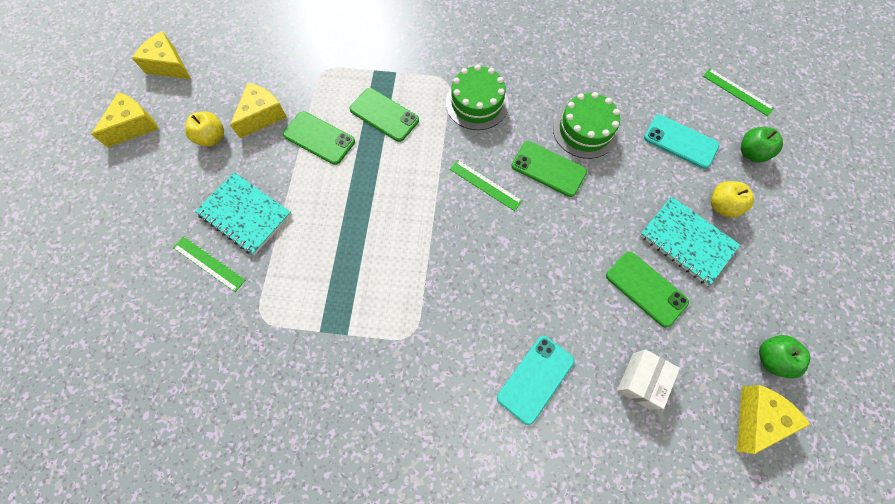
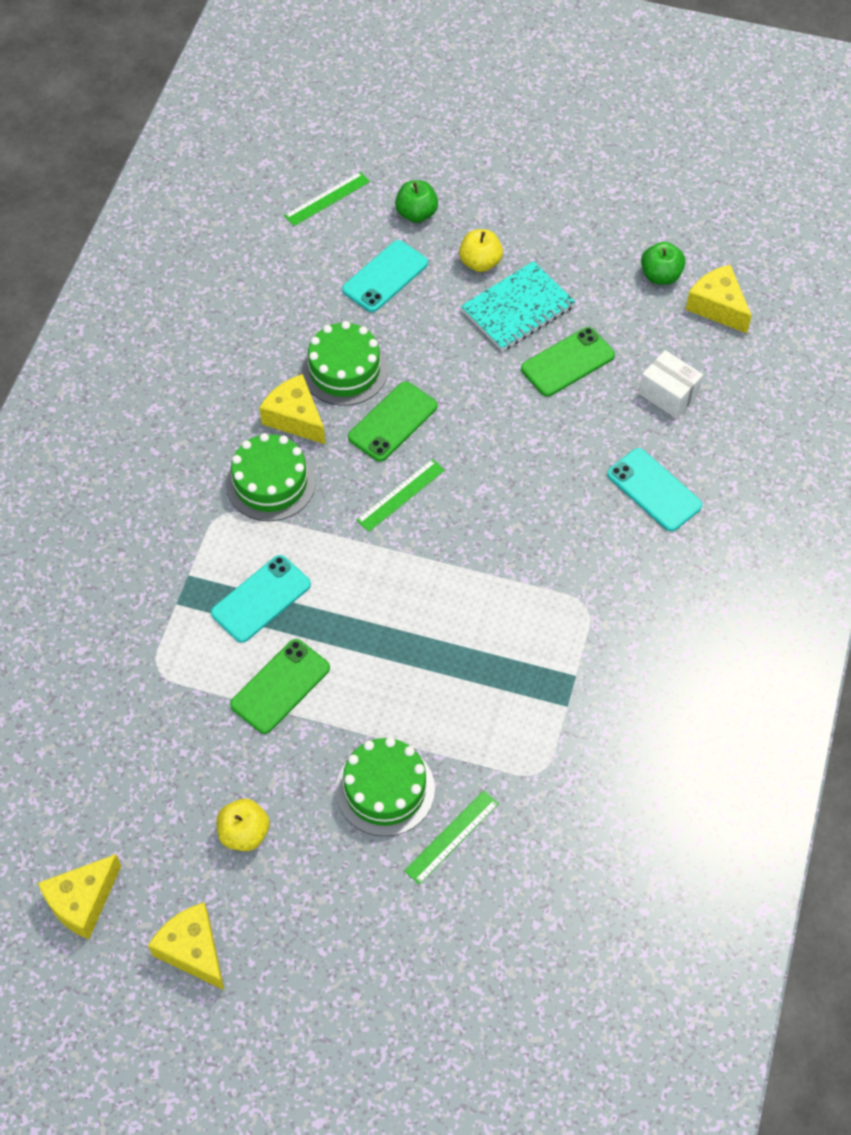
camera: 80 degrees left, 10 degrees down
(245, 214) = (385, 789): turquoise notebook -> green cake
(262, 116) = (221, 761): yellow cheese -> yellow cheese (295, 418)
(384, 115) = (261, 599): green phone -> turquoise phone

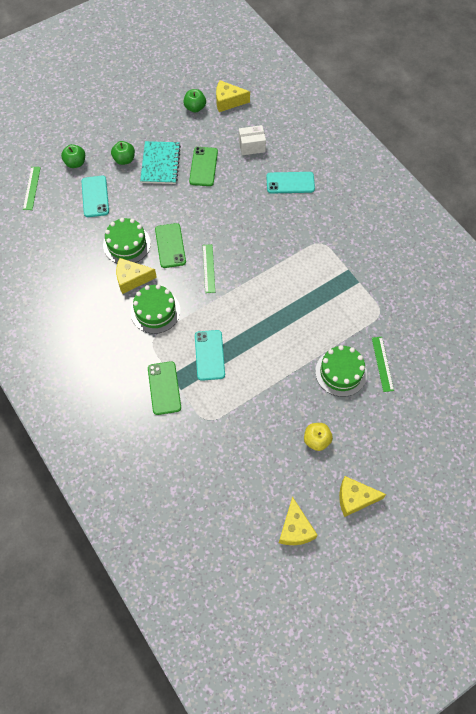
camera: 50 degrees left, 5 degrees up
(280, 686) = (258, 377): green phone -> green phone (164, 388)
(480, 263) = (124, 160): yellow apple -> green apple

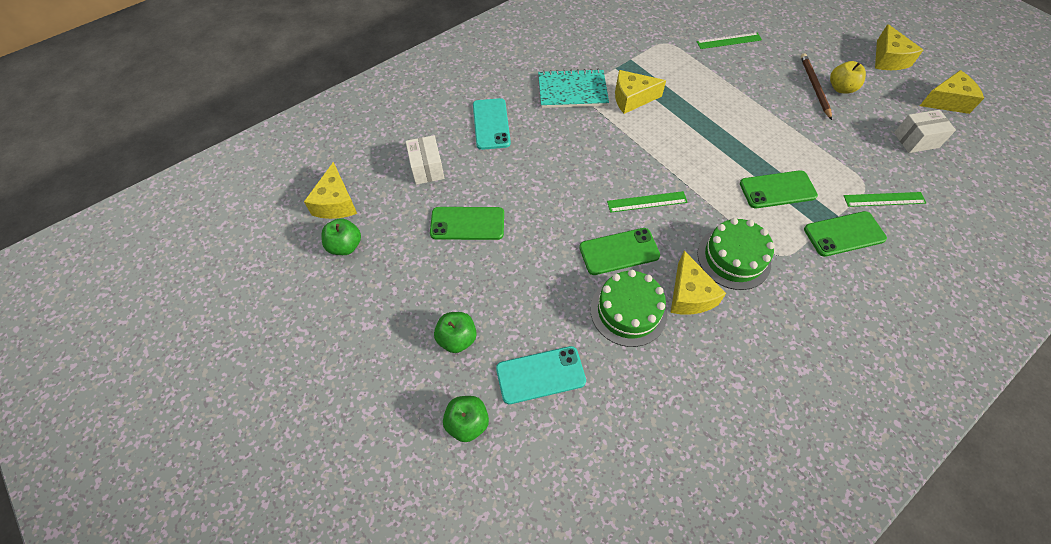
camera: 95 degrees left, 5 degrees down
(31, 188) = (533, 498): green ruler -> green ruler (884, 199)
(160, 164) = (464, 282): turquoise notebook -> turquoise notebook (572, 90)
(209, 355) = (777, 190): turquoise phone -> green phone
(250, 480) = (916, 140): none -> white box
(312, 275) = (632, 98): none -> yellow cheese
(319, 418) = (814, 87): none -> brown pencil
(341, 372) = (752, 71): green cake -> none

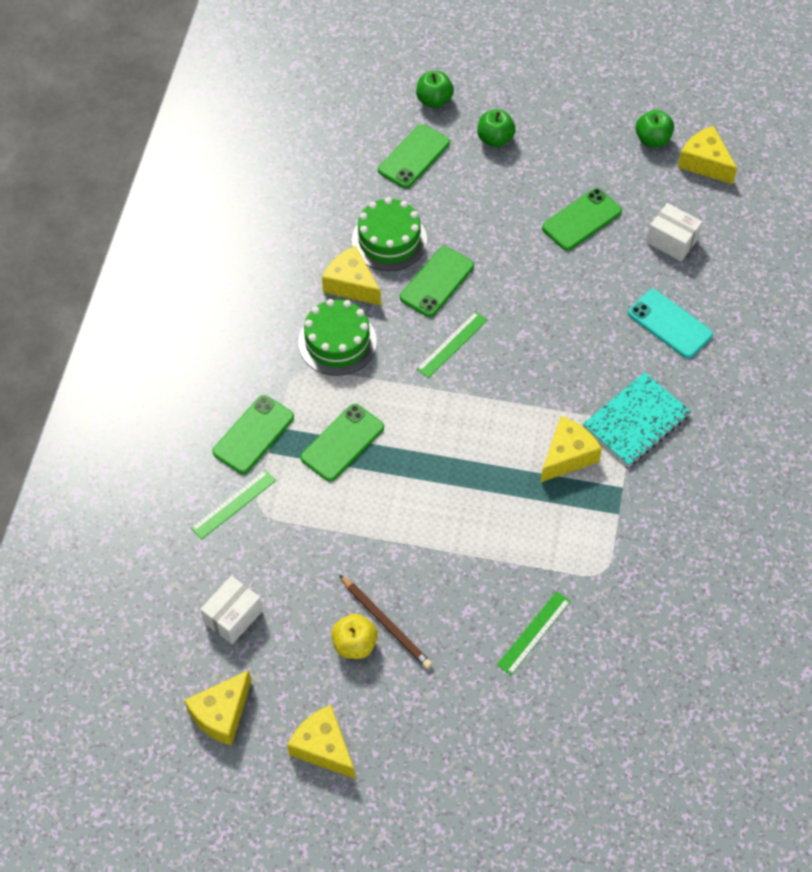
camera: 140 degrees right, 0 degrees up
(540, 375) = (414, 157): turquoise phone -> green phone

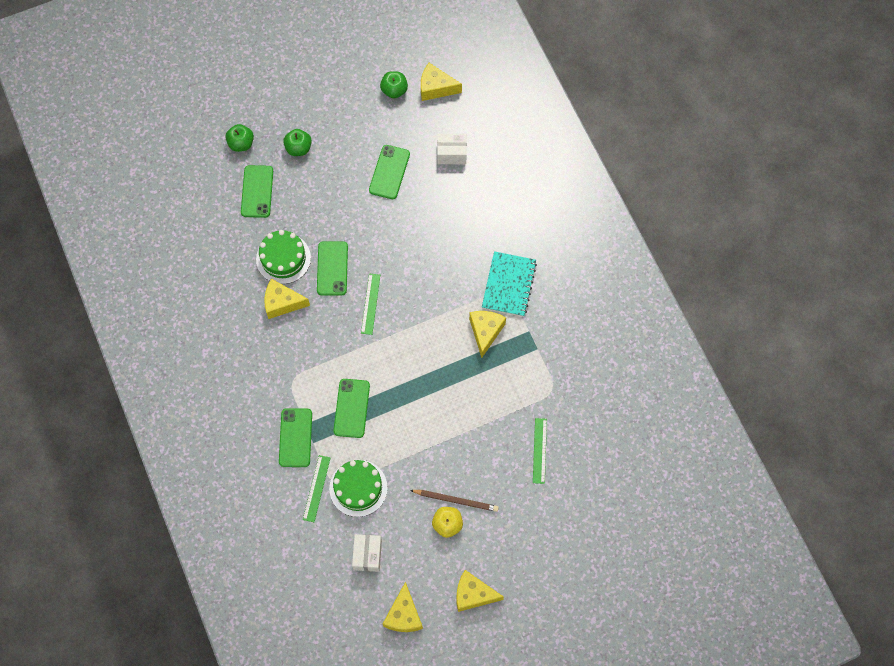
camera: 35 degrees left, 10 degrees up
(337, 342) = (301, 346): green cake -> green cake (358, 488)
(670, 324) = (486, 210): turquoise phone -> none

